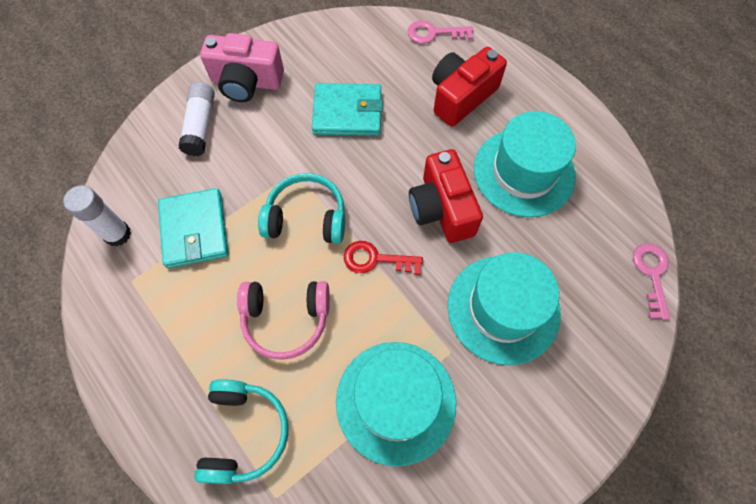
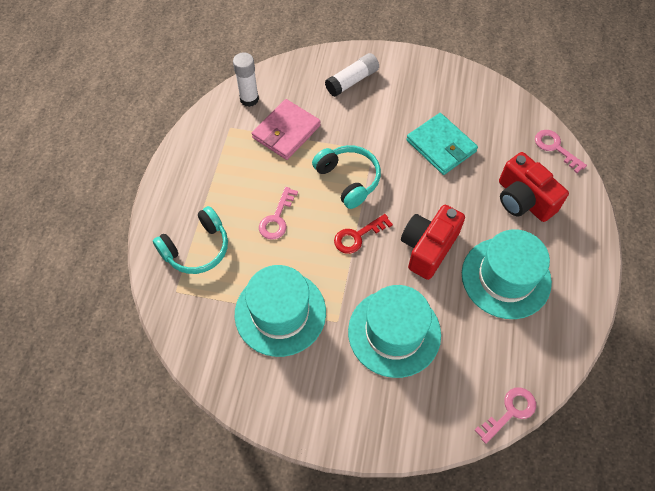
camera: 50 degrees right, 5 degrees down
(194, 230) = (286, 131): turquoise wallet -> pink wallet
(246, 82) = (404, 79): pink camera -> none
(286, 319) = (277, 218): pink headphones -> pink key
(375, 259) = (357, 236): red key -> red key turned 90 degrees counterclockwise
(461, 97) = (523, 199): red camera -> red camera turned 135 degrees counterclockwise

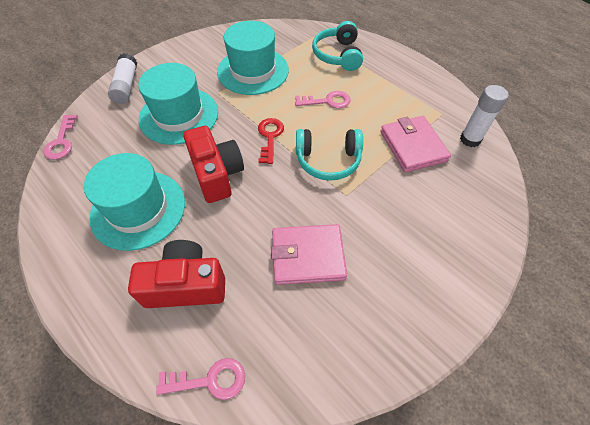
camera: 125 degrees right, 5 degrees down
(277, 218) = (327, 101): pink key -> pink key turned 120 degrees clockwise
(352, 81) = (450, 231): white glue stick -> white glue stick (126, 86)
(441, 146) = (308, 256): turquoise wallet -> pink wallet

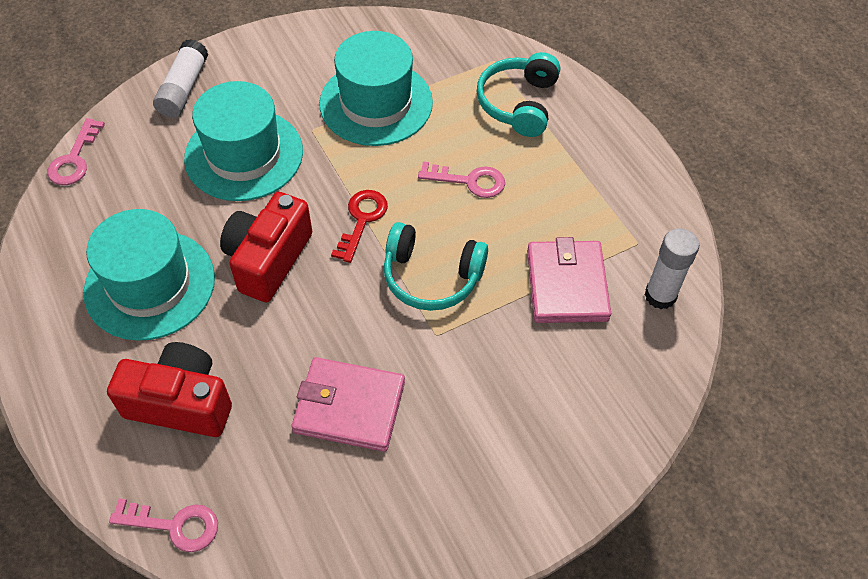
camera: 15 degrees right, 0 degrees up
(217, 174) = (268, 259): red camera -> red camera turned 150 degrees counterclockwise

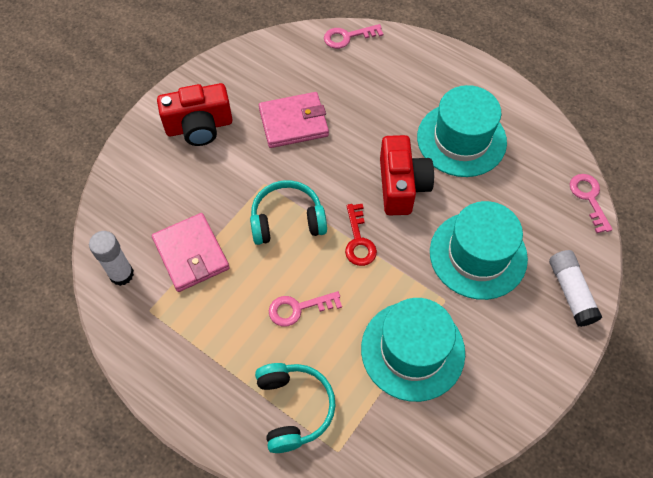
camera: 155 degrees right, 5 degrees up
(181, 403) = (389, 87): red camera -> red camera (199, 126)

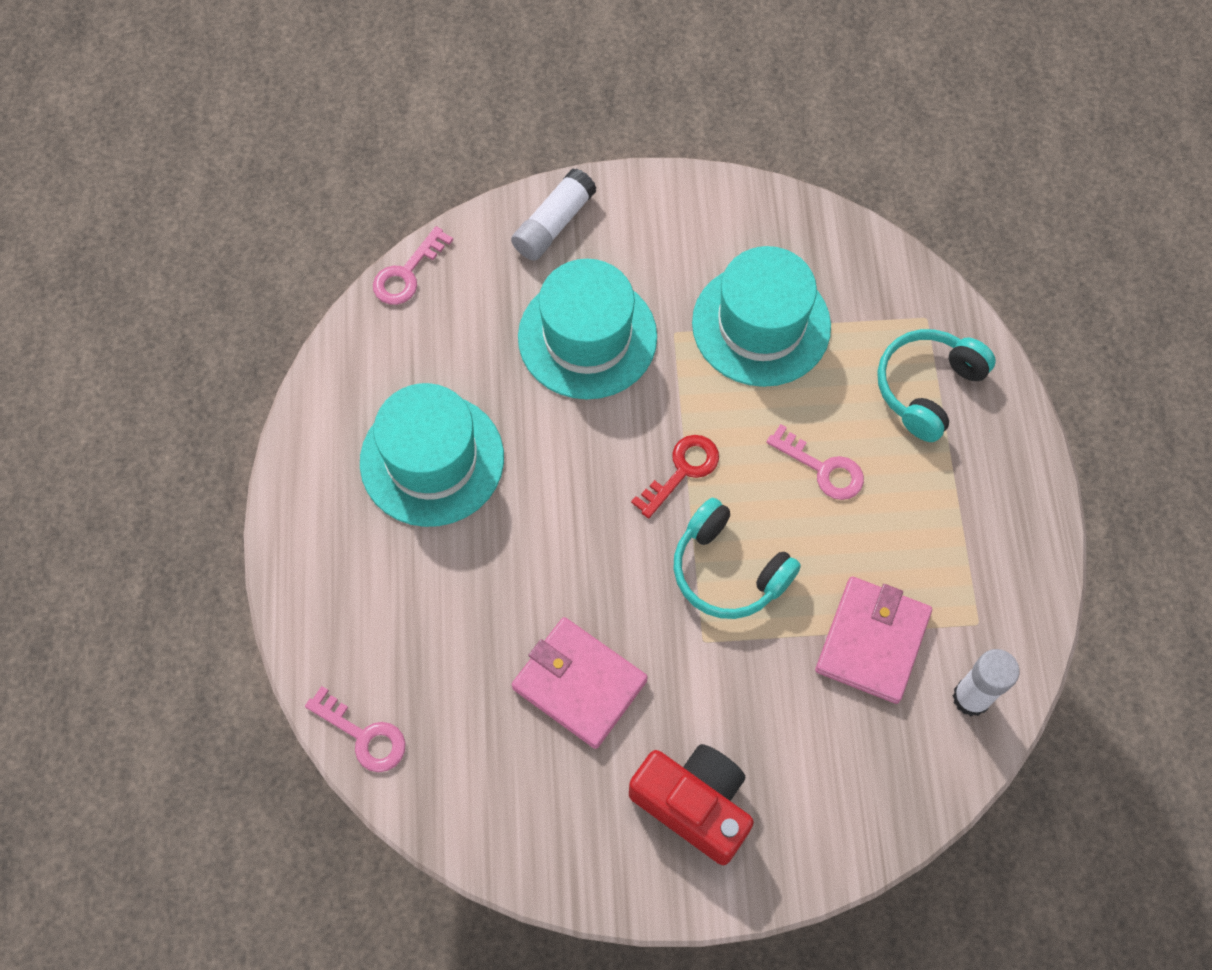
camera: 130 degrees left, 5 degrees up
(401, 186) = (563, 479): red camera -> none

